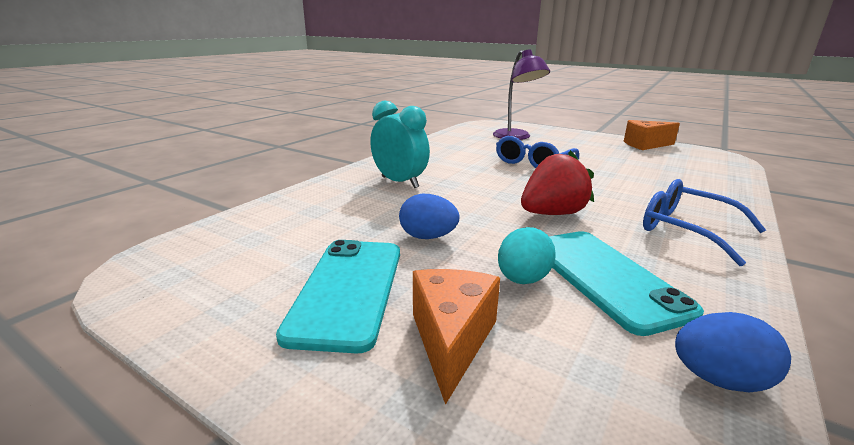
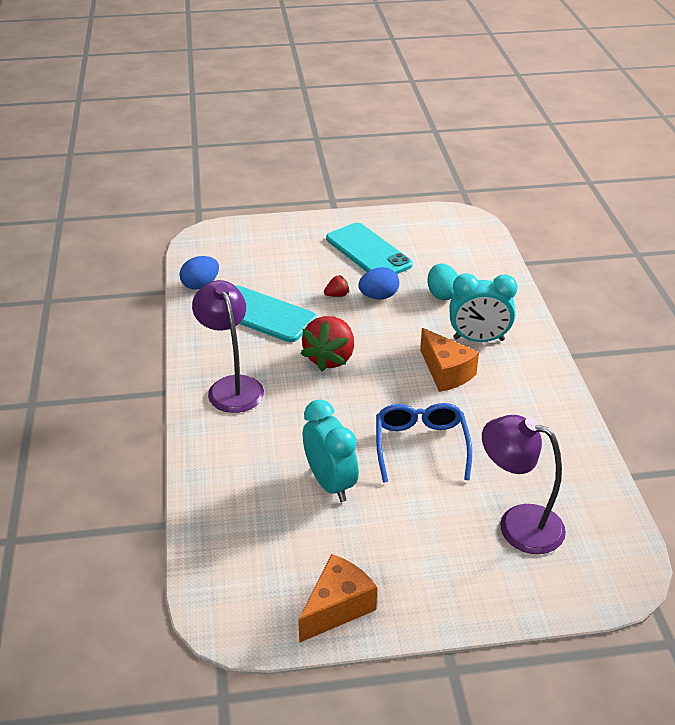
camera: 140 degrees right, 15 degrees up
(452, 339) = (302, 254): orange cheese -> orange cheese (446, 372)
(475, 258) = (337, 295): none -> red strawberry
(522, 279) = (301, 293): turquoise egg -> turquoise egg (442, 294)
(617, 168) = (330, 483): none -> turquoise clock
(686, 230) = (232, 386): blue glasses -> purple lamp

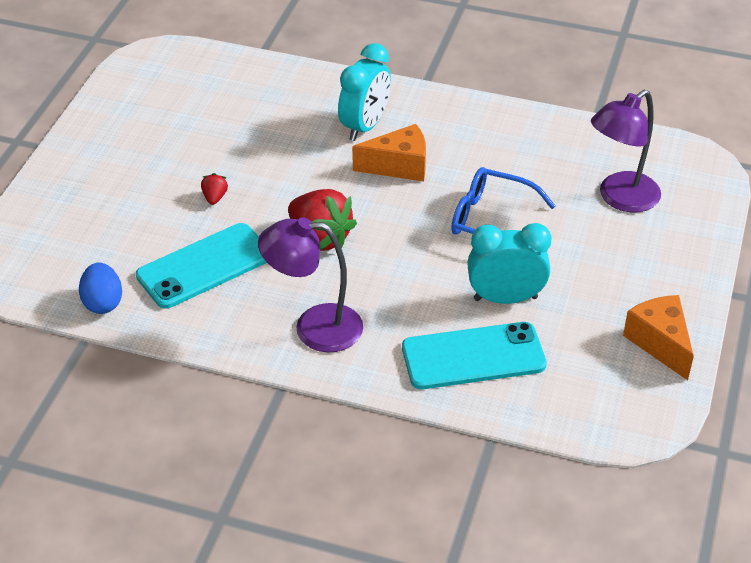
camera: 65 degrees left, 5 degrees up
(368, 252) = (153, 147): turquoise phone -> turquoise phone (473, 356)
(378, 296) = (242, 168): blue egg -> none
(442, 294) = (274, 123): turquoise egg -> none

